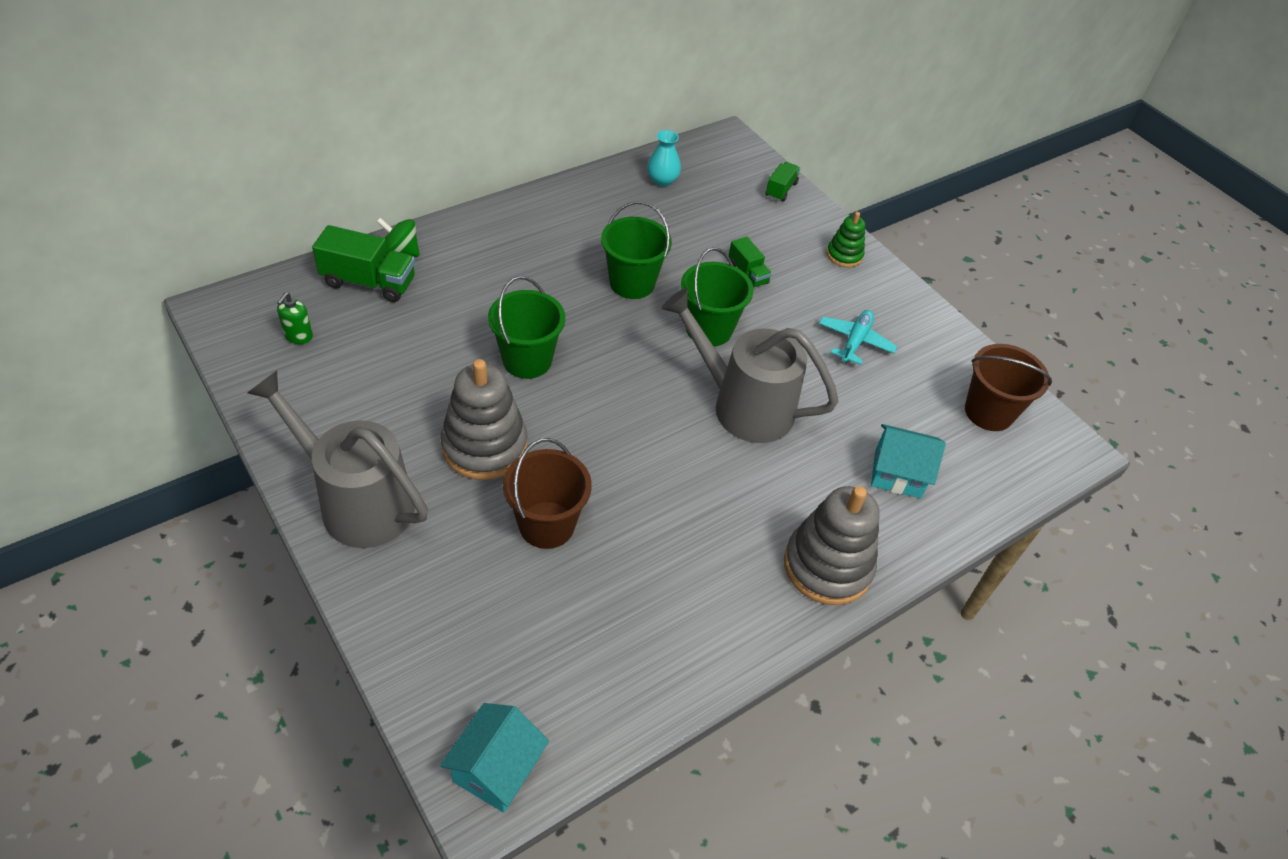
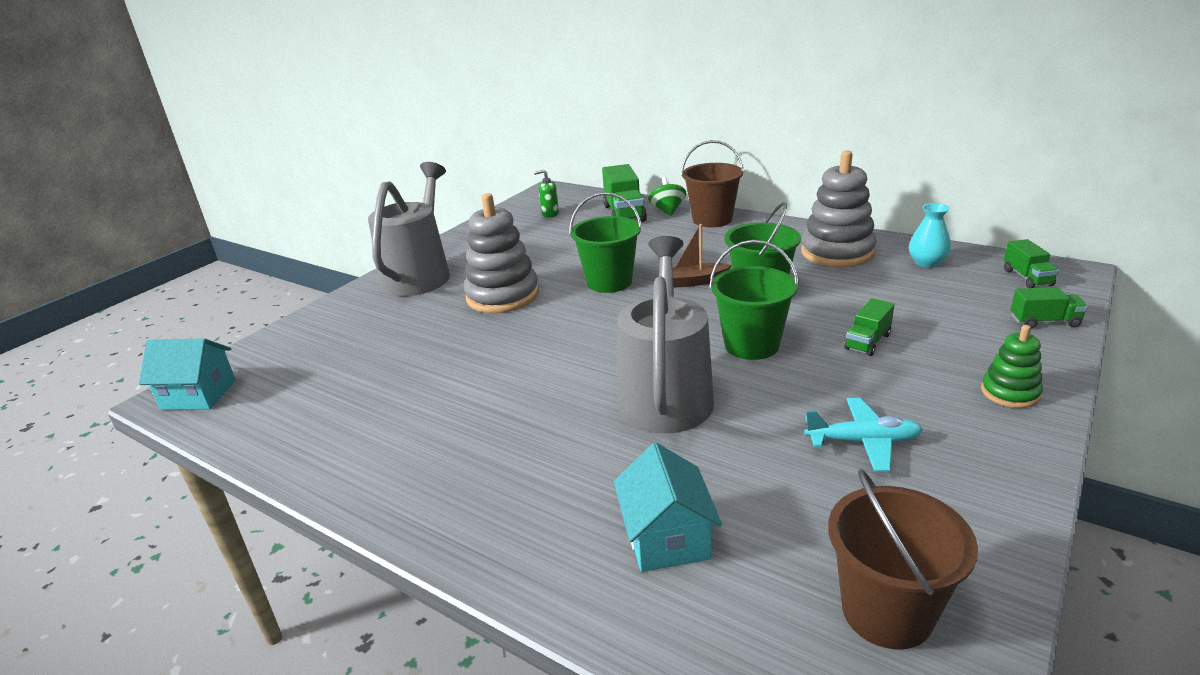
camera: 75 degrees right, 20 degrees down
(546, 525) = (439, 343): brown bucket -> brown bucket (712, 219)
(577, 309) = (693, 282): none -> brown boat
(722, 157) = (1027, 278): none -> green truck
(827, 566) = (477, 514): grey stacking toy -> grey stacking toy (837, 252)

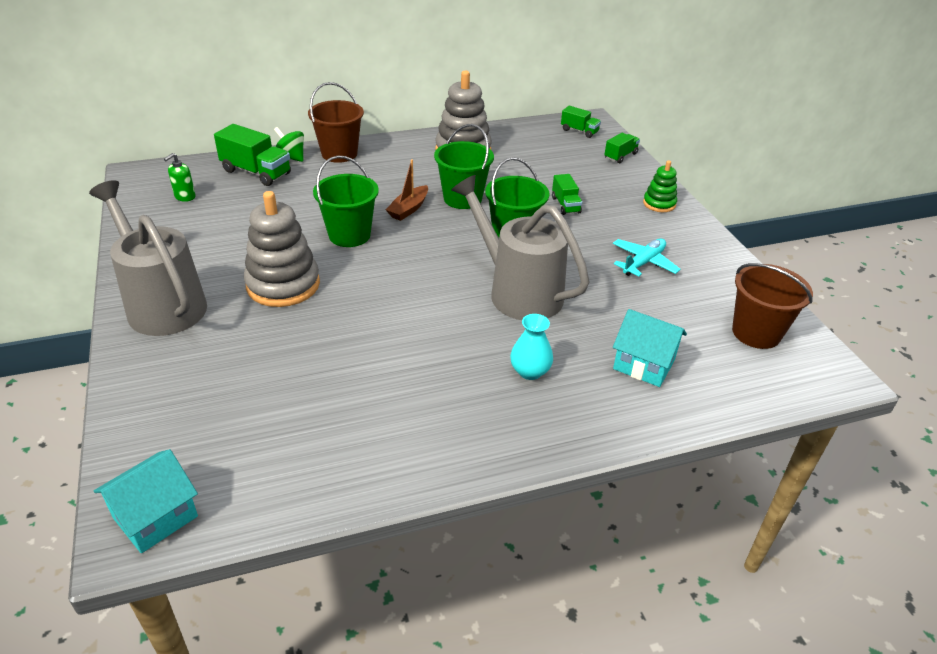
camera: 55 degrees left, 10 degrees up
(927, 263) = (521, 139): turquoise vase -> turquoise vase (530, 371)

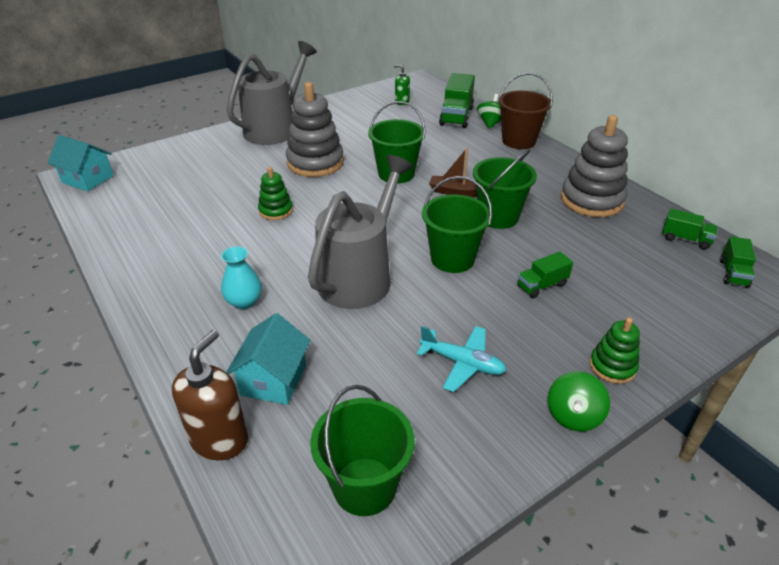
camera: 75 degrees right, 0 degrees up
(371, 329) = (276, 211): none -> green stacking toy
(620, 156) = (706, 317): green truck -> green truck (685, 239)
(701, 231) = (573, 416): none -> green spinning top
(708, 404) = (219, 439): none -> brown soap dispenser
(756, 333) = (364, 486): brown bucket -> green bucket

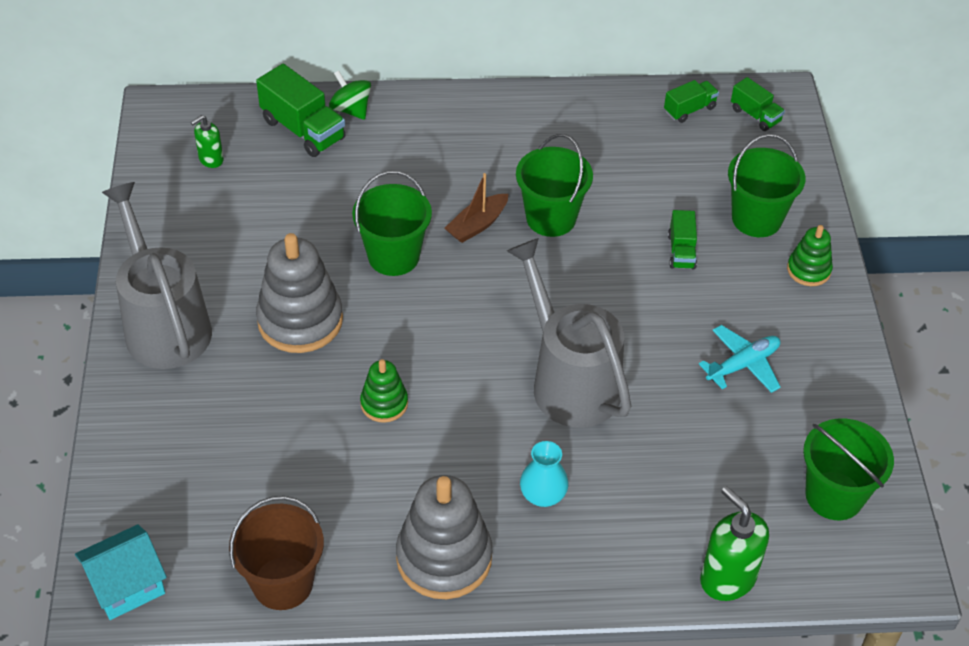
camera: 60 degrees left, 10 degrees up
(219, 439) = (727, 578): brown soap dispenser -> green soap dispenser
(273, 380) = (677, 512): turquoise house -> none
(452, 259) = (594, 293): green bucket -> green bucket (756, 219)
(519, 141) = (414, 111): brown bucket -> brown bucket (282, 583)
(573, 416) = (842, 327): green spinning top -> none
(591, 200) = (579, 130): grey stacking toy -> grey stacking toy (444, 558)

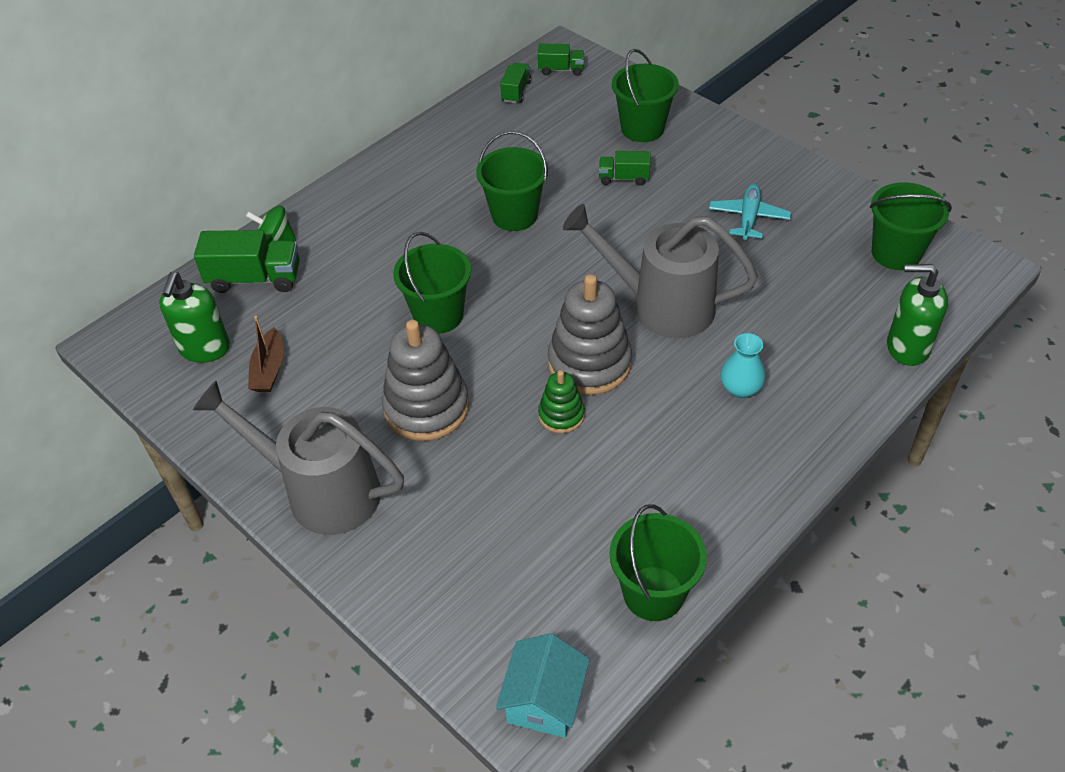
camera: 40 degrees left, 0 degrees up
(211, 159) = (204, 349): green soap dispenser -> green soap dispenser, size x1.74
(282, 583) = (653, 593): brown bucket -> green bucket
(444, 558) = (734, 480): grey stacking toy -> grey stacking toy (589, 363)
(477, 225) = (470, 254): brown boat -> brown boat (269, 369)
(681, 251) = (624, 178): green truck -> green truck turned 135 degrees clockwise
(808, 270) = (711, 137): green stacking toy -> none

